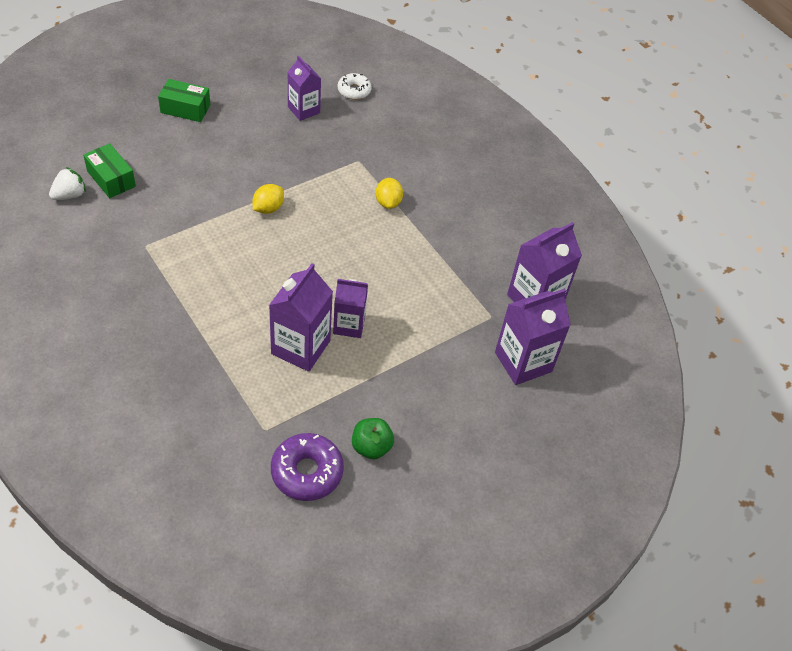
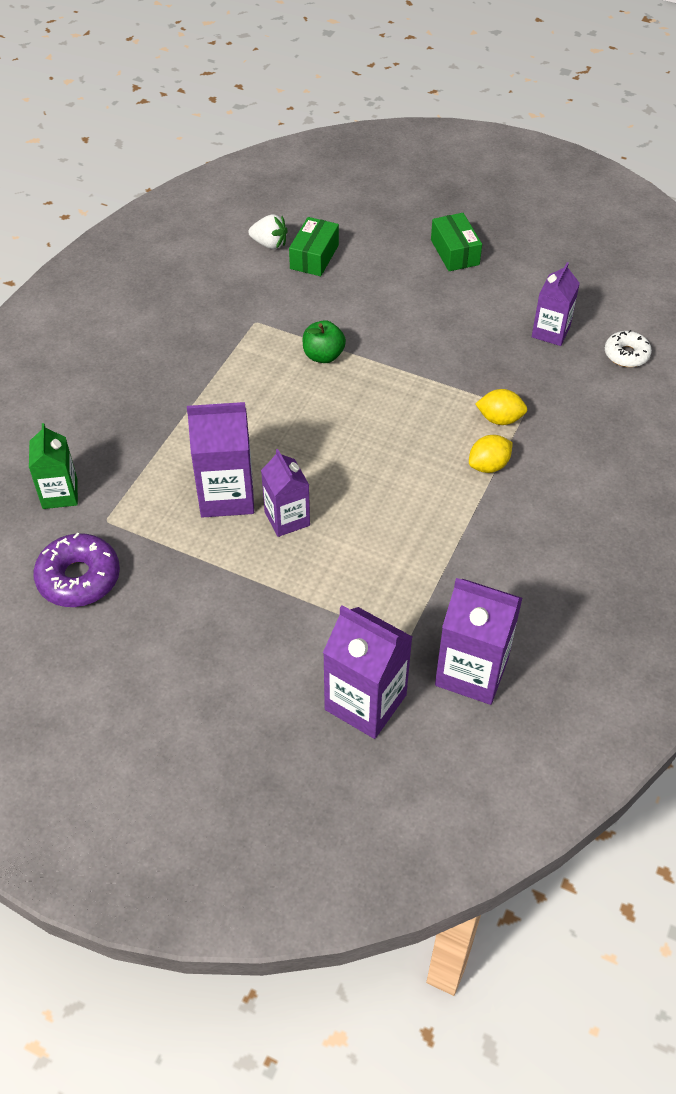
camera: 65 degrees right, 0 degrees up
(213, 448) = (60, 494): none -> green carton
(268, 208) = (384, 378): yellow lemon -> yellow lemon (499, 419)
(371, 447) = (144, 615): green apple -> green apple (323, 356)

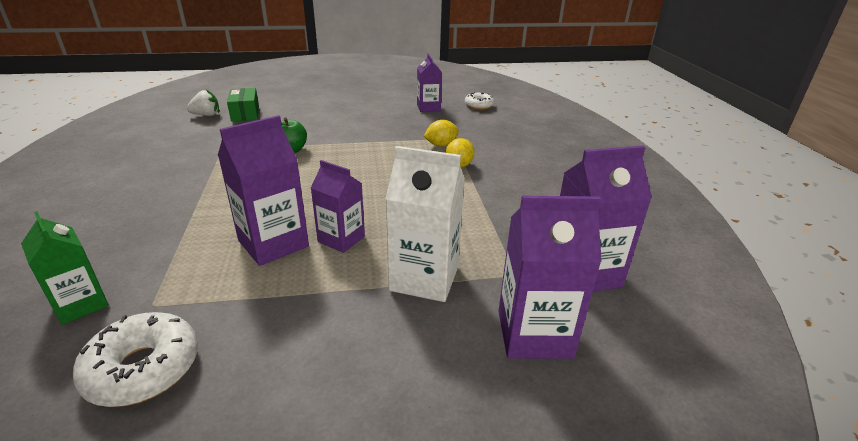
camera: 35 degrees left, 20 degrees down
(79, 578) = (143, 369): purple donut -> white donut
(324, 601) = (424, 278): none -> white carton
(454, 252) = (338, 94): green box -> none

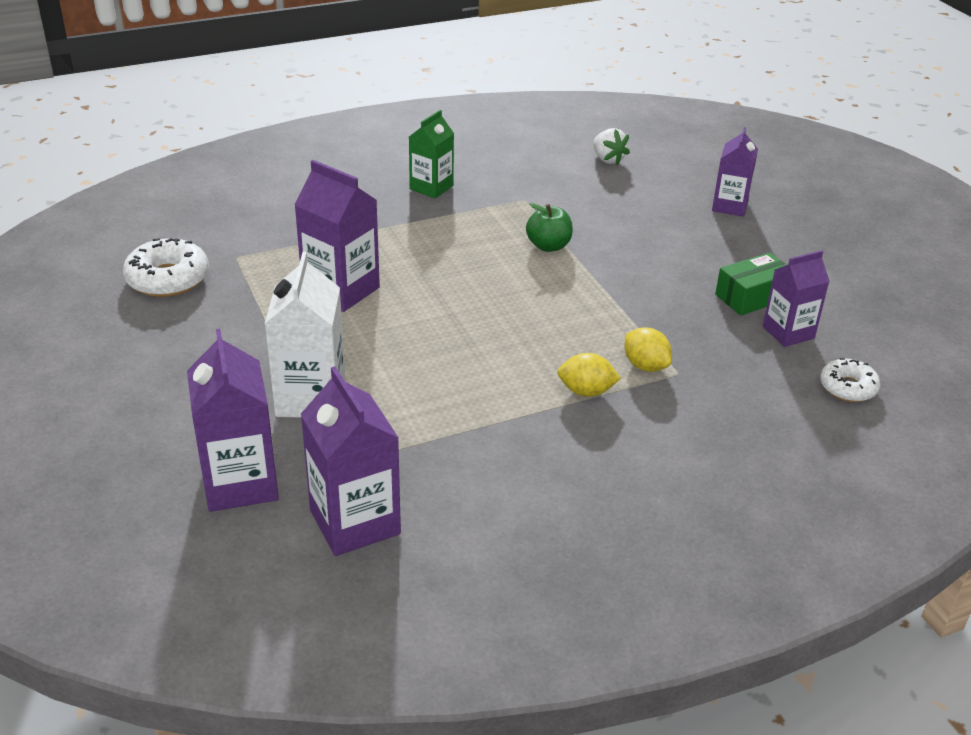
camera: 75 degrees right, 5 degrees up
(81, 304) = (230, 226): green carton -> green carton (431, 187)
(245, 113) = (634, 183): green box -> green box (752, 297)
(341, 239) = (363, 329): purple carton -> purple carton (730, 206)

